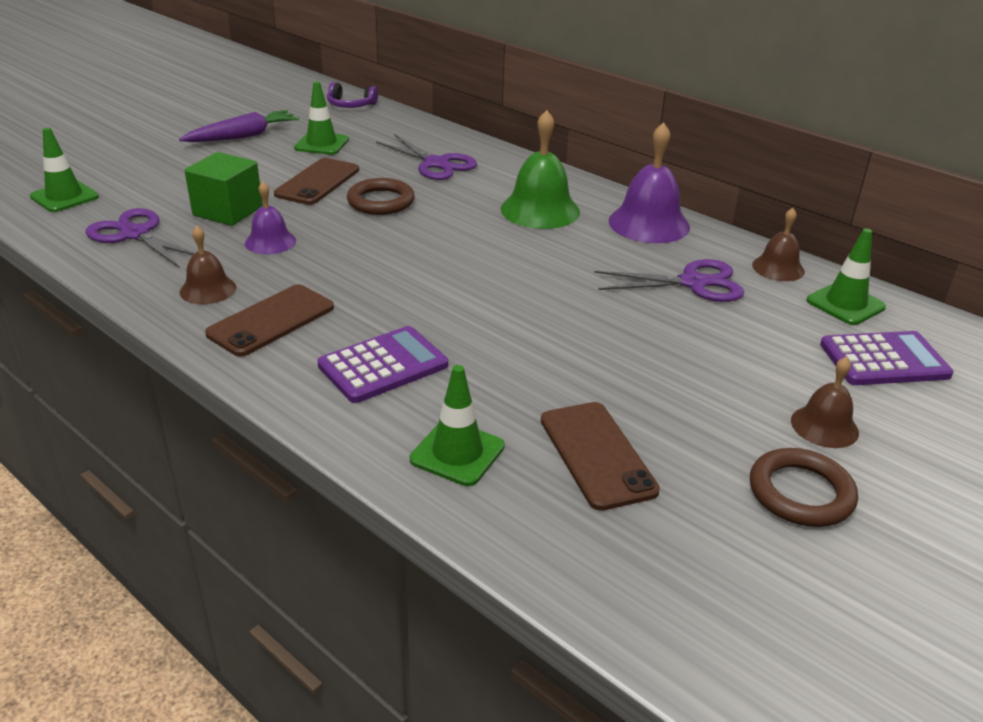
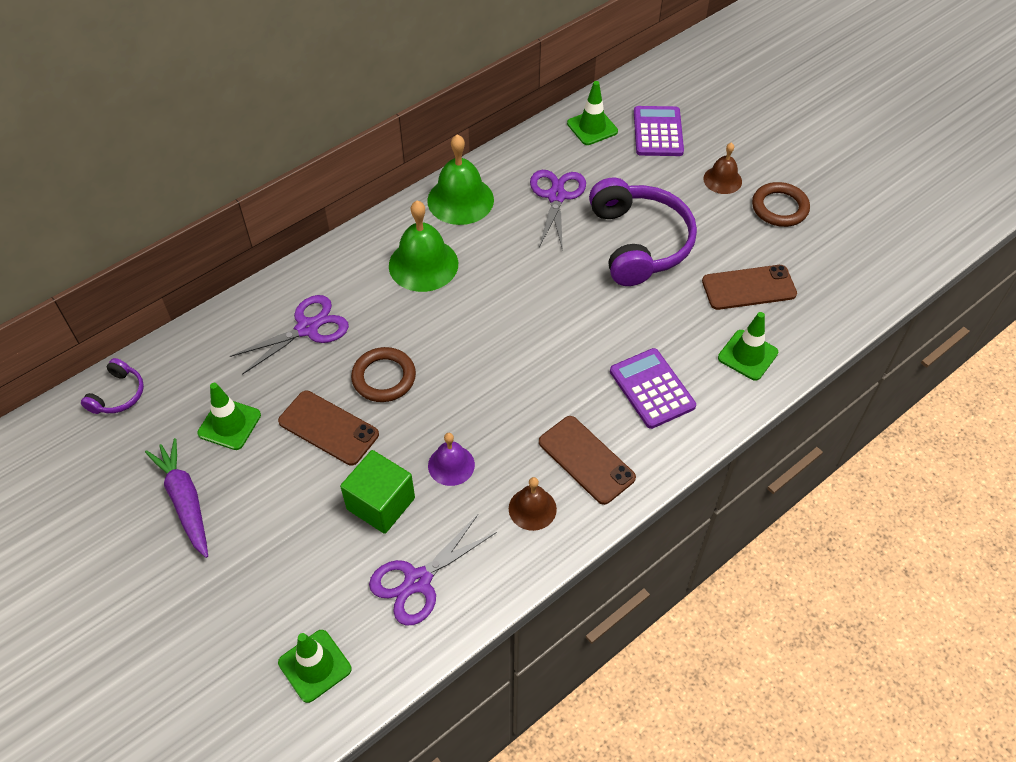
camera: 80 degrees left, 20 degrees up
(643, 349) = (639, 242): none -> purple headphones
(649, 223) = (460, 200): purple bell -> green bell
(778, 268) = (540, 146): brown bell -> none

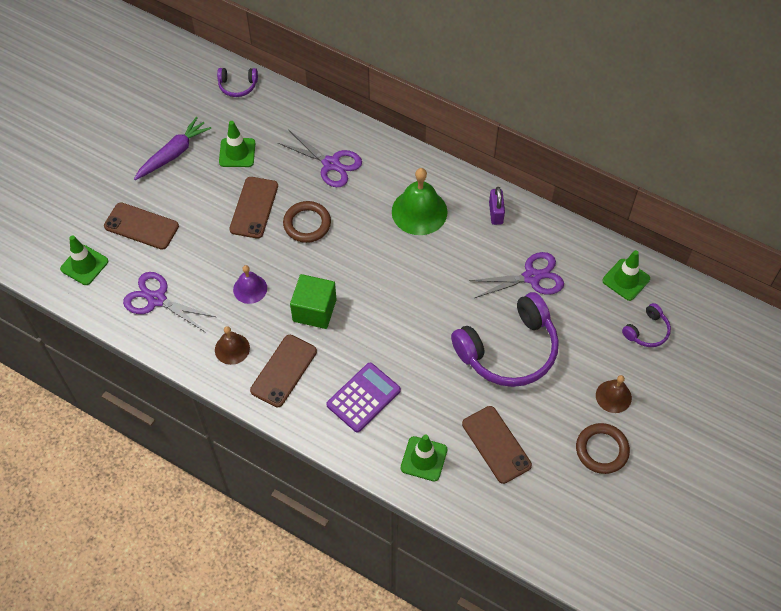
camera: 70 degrees right, 5 degrees up
(286, 572) = (141, 226): none -> brown phone
(381, 503) = (206, 258): green cube -> green cube (314, 310)
(460, 200) = (495, 213): green bell -> purple padlock
(658, 132) = (647, 331): purple calculator -> purple headphones

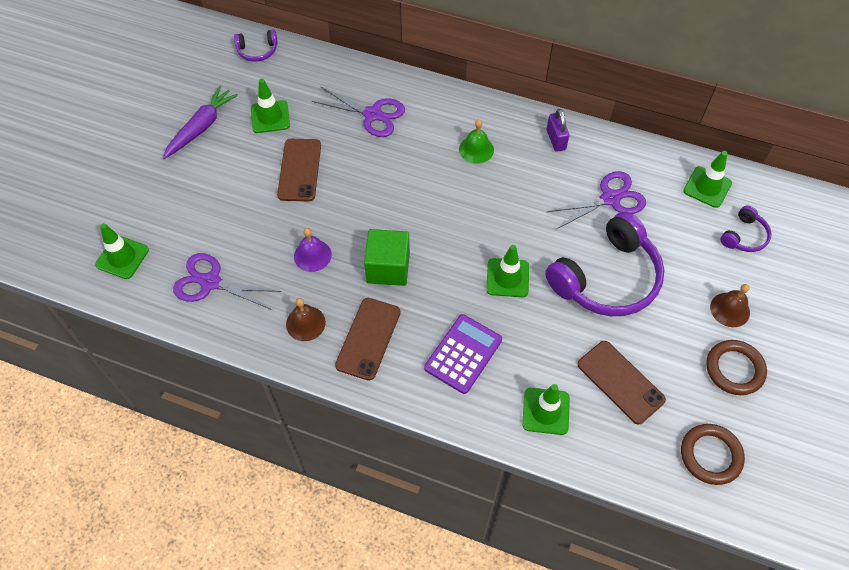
camera: 10 degrees left, 0 degrees up
(141, 226) = (179, 207): brown phone -> none
(307, 224) = (360, 178): brown ring -> brown ring (710, 455)
(419, 211) = (476, 149): green bell -> green bell, size x0.59
(419, 336) = (507, 278): none -> green traffic cone

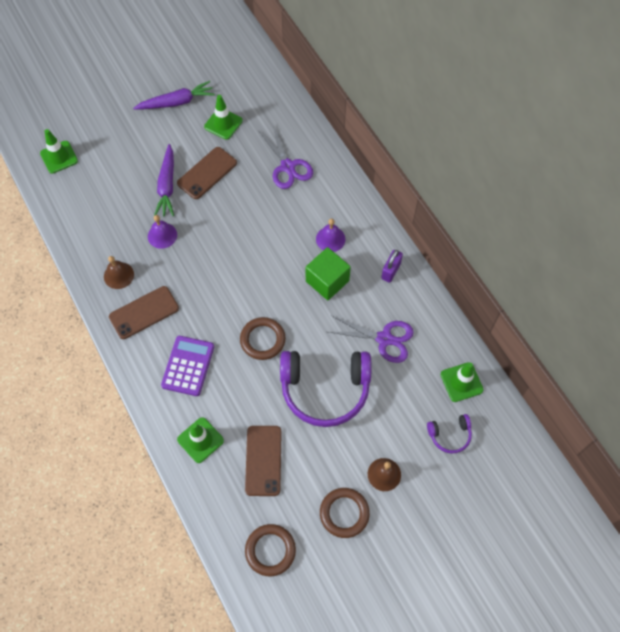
camera: 40 degrees right, 5 degrees up
(210, 282) = (91, 209): purple scissors -> none
(257, 51) = (258, 71): purple headphones -> none
(270, 207) = (167, 186): none -> purple carrot
(388, 268) = (198, 277): green cube -> green cube (327, 281)
(463, 354) = (188, 366): purple calculator -> purple calculator turned 60 degrees counterclockwise
(476, 149) = (330, 239): green bell -> purple bell
(507, 278) = (262, 340): green traffic cone -> brown ring

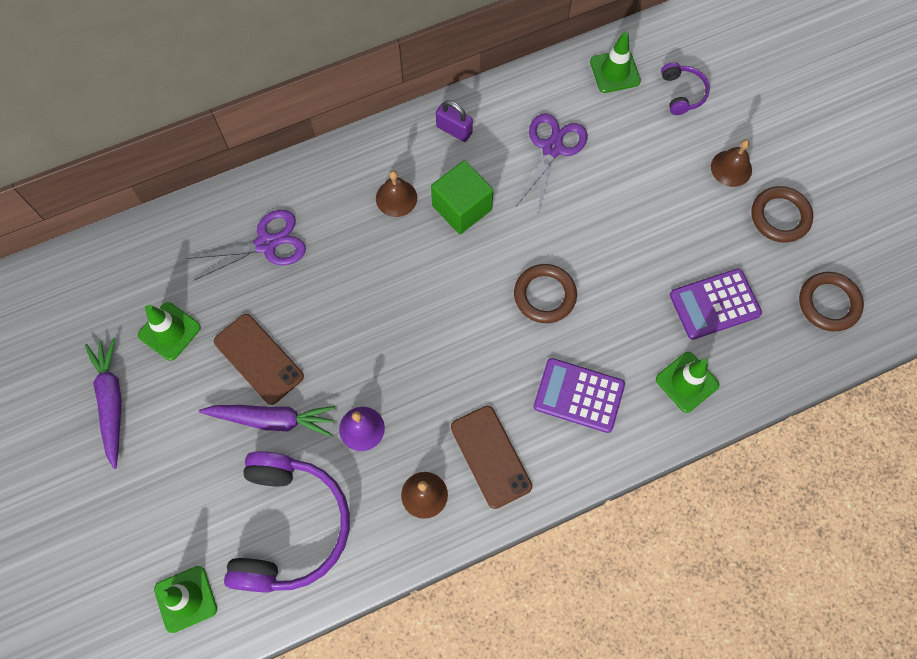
camera: 85 degrees left, 5 degrees up
(263, 460) = (714, 304): brown phone -> purple calculator
(325, 389) = (619, 224): purple headphones -> purple headphones (289, 527)
(330, 239) = (396, 198): purple bell -> brown bell

